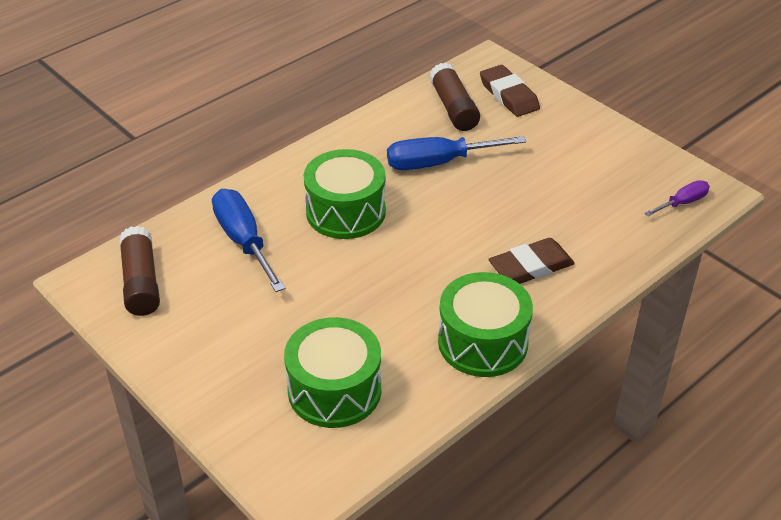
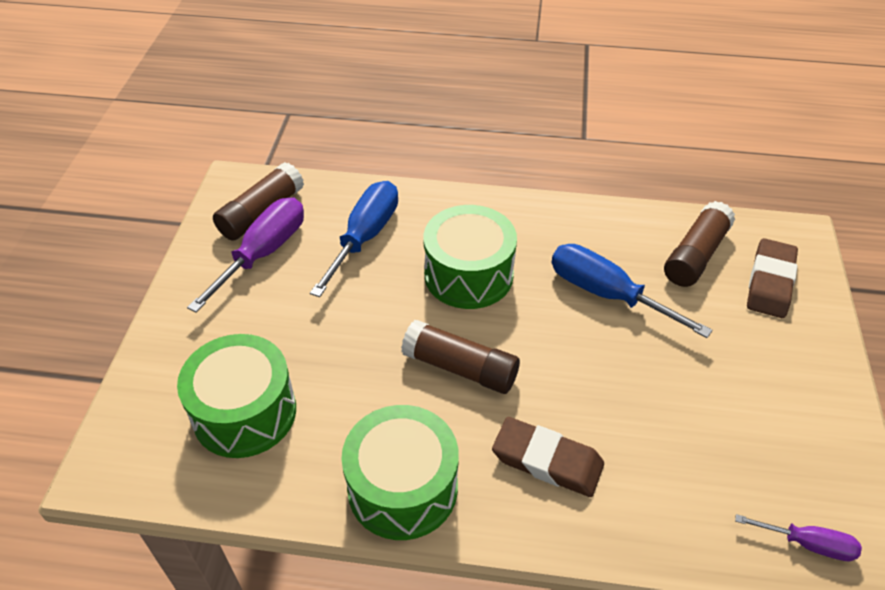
camera: 50 degrees right, 5 degrees up
(188, 303) = (263, 253): none -> purple screwdriver
(420, 262) = (460, 368): none -> brown glue stick

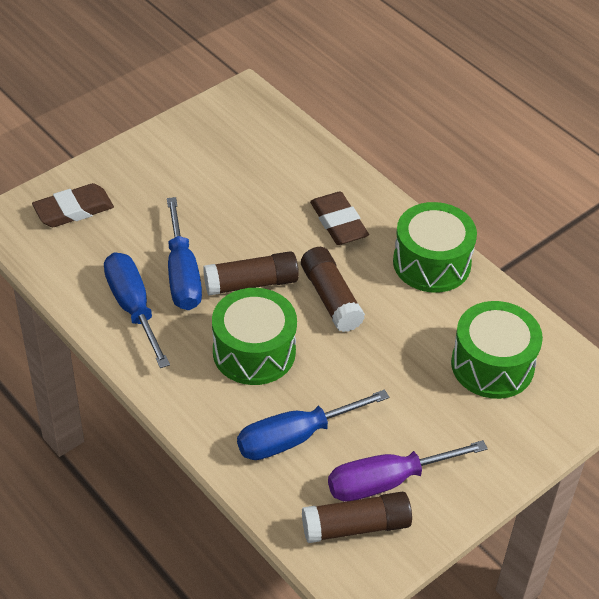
camera: 140 degrees left, 0 degrees up
(602, 242) = (133, 307): none -> blue screwdriver
(695, 255) = (88, 255): brown glue stick -> brown glue stick (251, 283)
(808, 544) = (259, 115): purple screwdriver -> none

